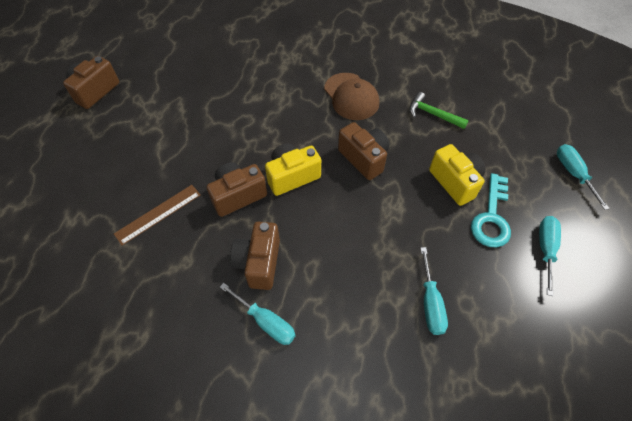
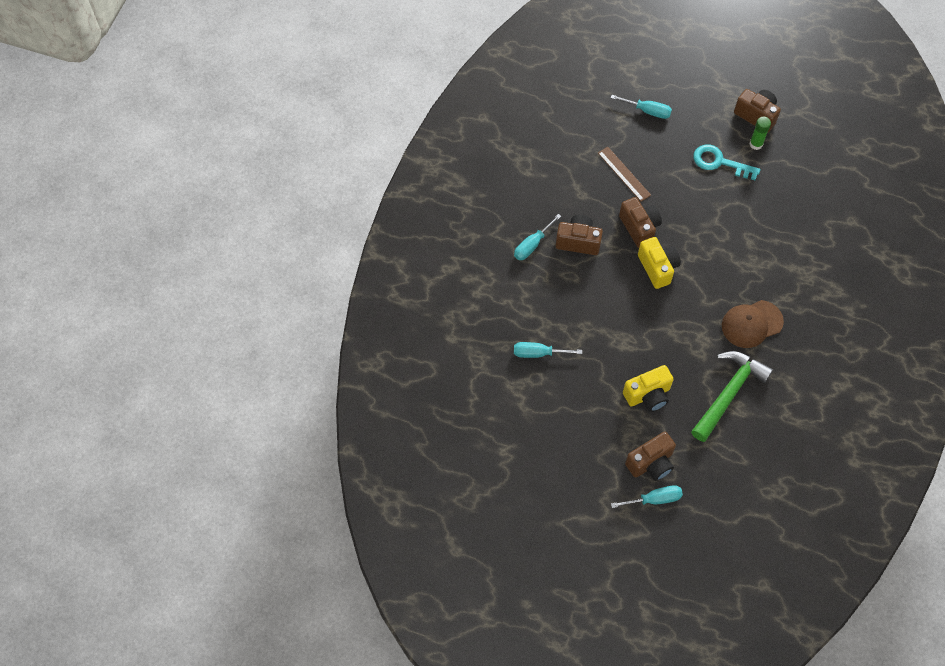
camera: 95 degrees right, 5 degrees up
(132, 92) = (756, 144): none -> green glue stick
(364, 158) = (675, 325): brown camera -> brown camera (651, 463)
(433, 114) = (728, 393): green hammer -> green hammer, size x1.81
(491, 217) = (610, 416): turquoise key -> turquoise key (719, 162)
(545, 249) = (578, 449): turquoise screwdriver -> turquoise screwdriver (647, 111)

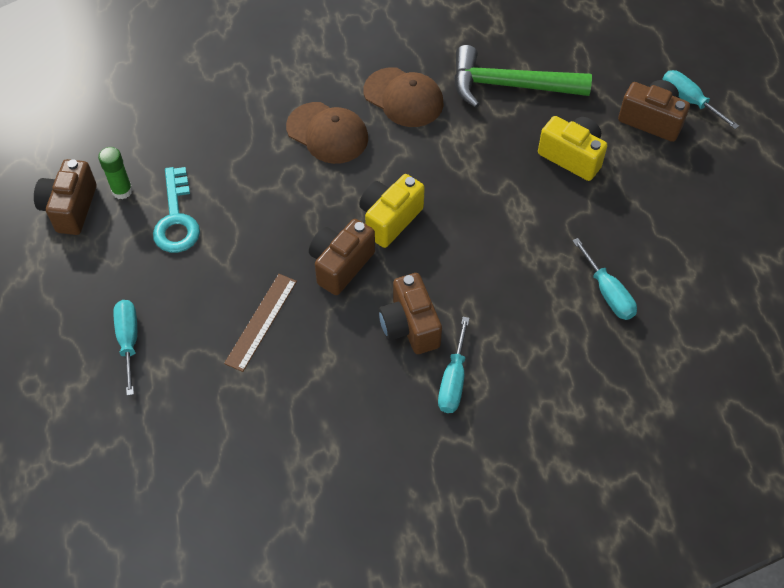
camera: 120 degrees left, 5 degrees down
(532, 245) = (453, 380): turquoise screwdriver -> turquoise screwdriver turned 90 degrees clockwise
(744, 267) = (327, 133): none -> brown cap

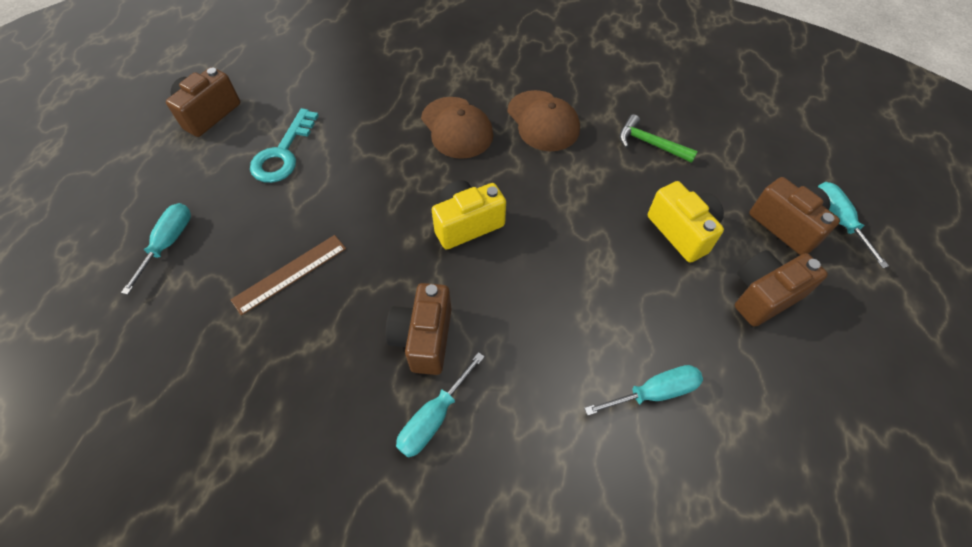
camera: 25 degrees right, 0 degrees up
(122, 191) = (257, 115): green glue stick -> none
(341, 265) = (395, 249): brown camera -> brown camera (763, 295)
(509, 85) = (650, 144): green hammer -> green hammer, size x0.55
(608, 293) = (654, 392): turquoise screwdriver -> turquoise screwdriver turned 105 degrees counterclockwise

